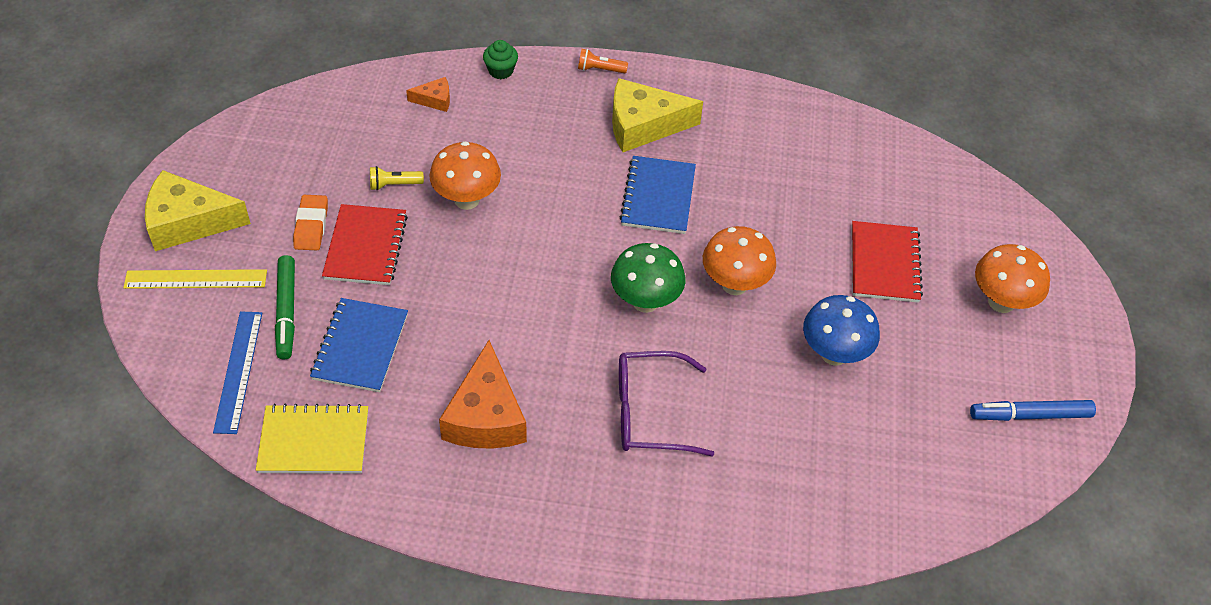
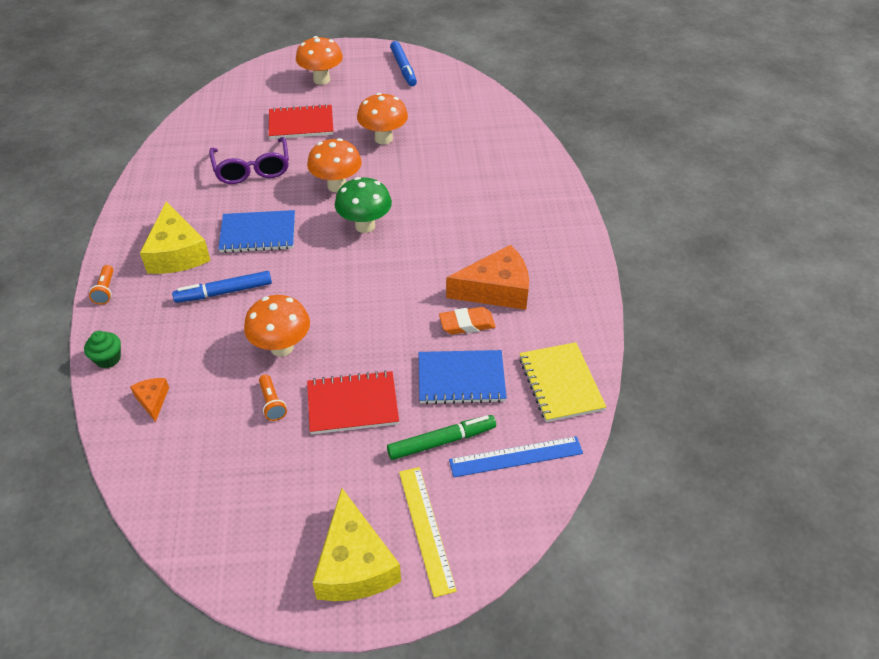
camera: 100 degrees left, 5 degrees down
(311, 226) = (337, 453): orange eraser -> orange eraser (467, 324)
(394, 185) = (272, 403): yellow flashlight -> orange flashlight
(566, 160) = (224, 292): none -> blue marker
(649, 413) = (460, 211): purple glasses -> purple glasses (252, 169)
(834, 354) = (383, 139): blue mushroom -> orange mushroom

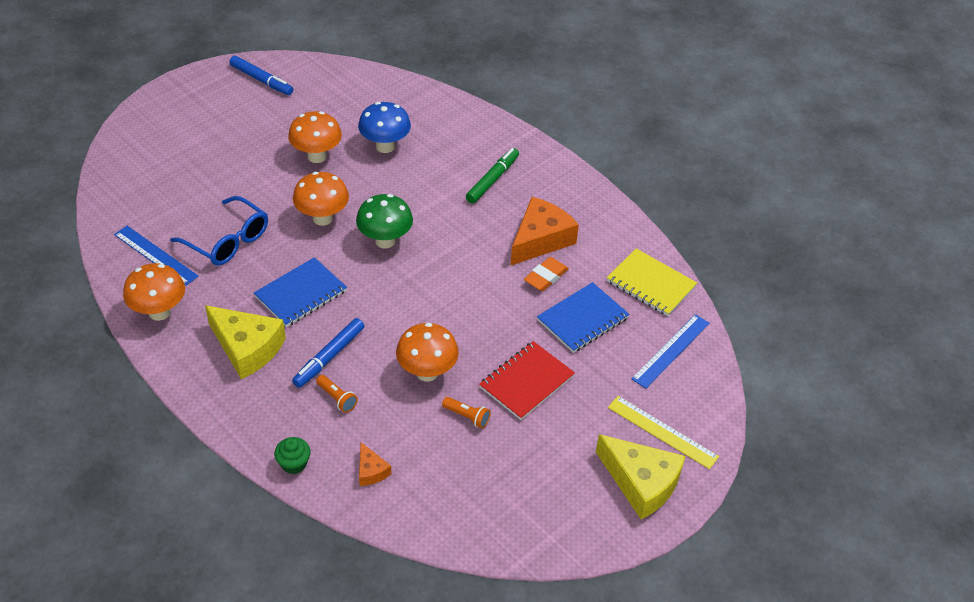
camera: 40 degrees left, 0 degrees up
(105, 290) = (220, 413): orange flashlight -> orange flashlight (337, 398)
(152, 400) = (371, 471): orange cheese -> orange cheese turned 150 degrees counterclockwise
(194, 156) = (156, 255): none -> blue ruler
(252, 169) = (228, 241): purple glasses -> blue glasses
(301, 124) = (224, 177): red notebook -> none
(321, 80) = (195, 125): orange mushroom -> orange mushroom (159, 312)
(441, 441) = (614, 370): green marker -> green marker (492, 180)
(444, 154) = (385, 146): none -> blue mushroom

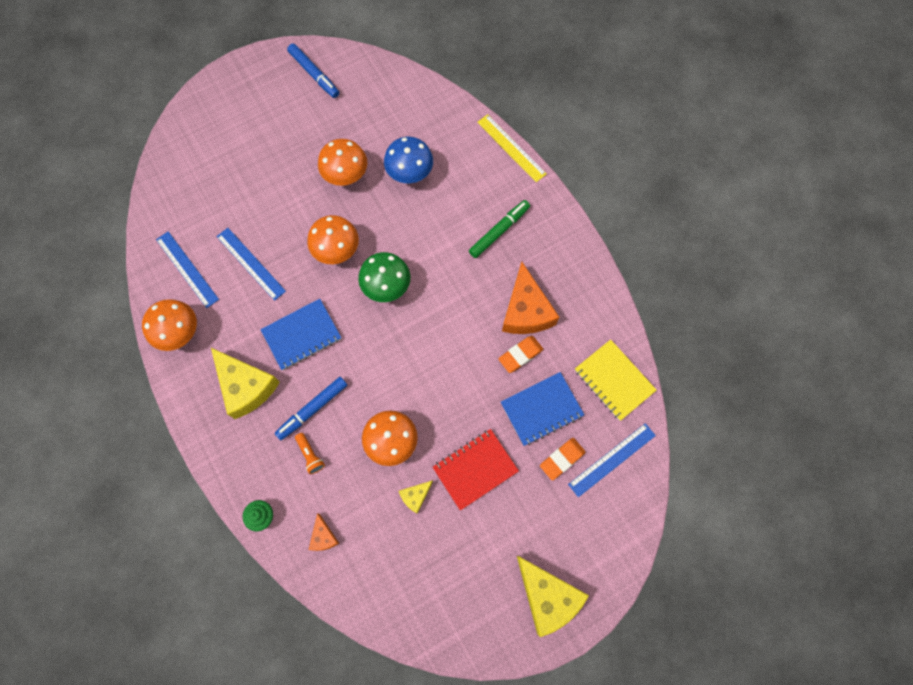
camera: 15 degrees right, 25 degrees up
(228, 241) = (251, 263): blue glasses -> blue ruler
(467, 416) = (415, 496): orange flashlight -> yellow cheese
(540, 239) = (526, 310): orange cheese -> orange cheese turned 120 degrees clockwise
(618, 358) = (562, 459): none -> orange eraser
(662, 432) = (580, 546): yellow ruler -> yellow ruler (511, 148)

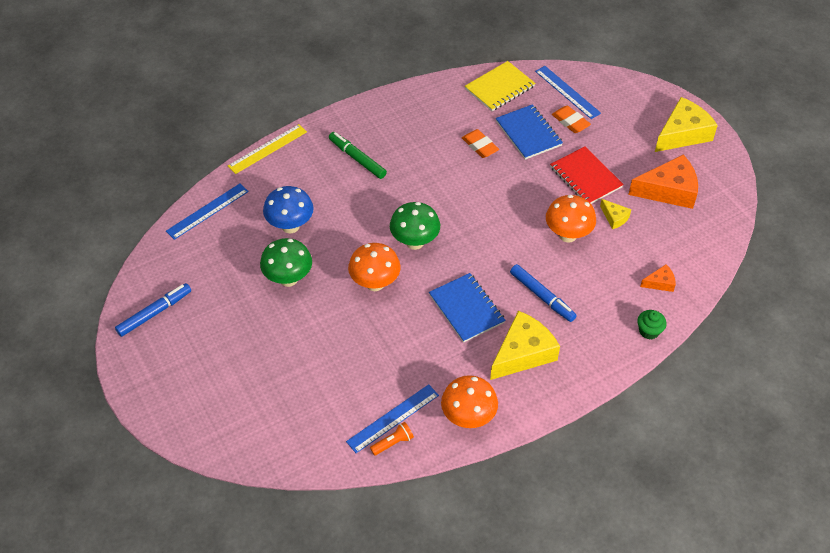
camera: 90 degrees left, 20 degrees down
(251, 263) = (387, 358): blue ruler -> blue ruler (207, 211)
(310, 455) = (586, 296): orange flashlight -> orange flashlight (393, 443)
(346, 176) = (288, 279): orange mushroom -> green mushroom
(526, 310) = (437, 141): orange cheese -> orange cheese (668, 190)

